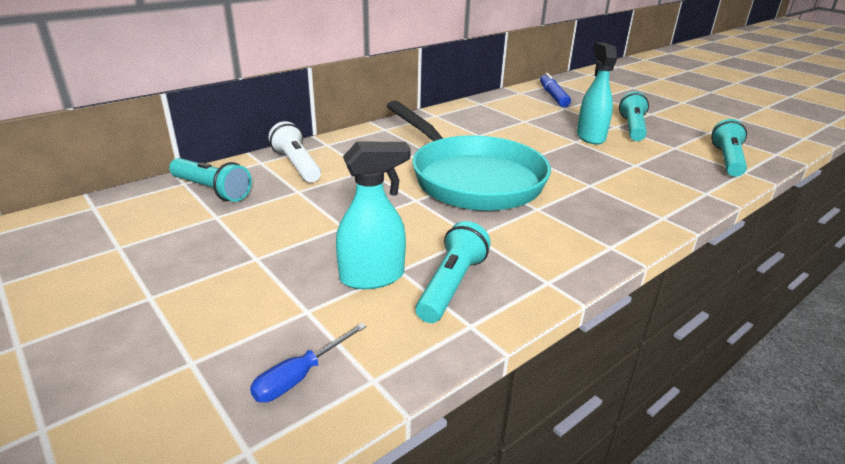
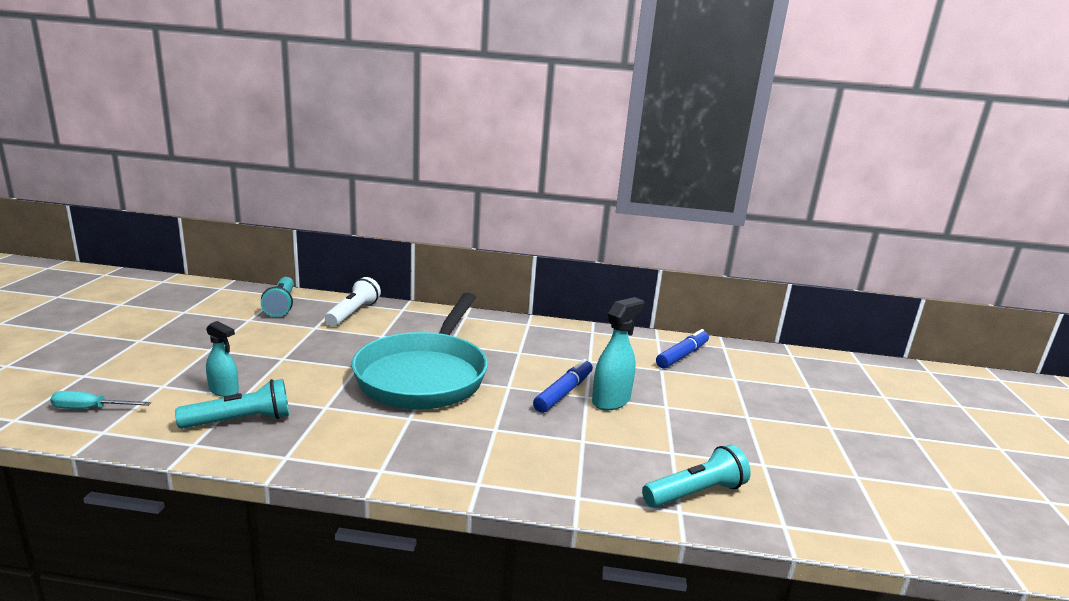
camera: 45 degrees right, 10 degrees down
(300, 376) = (91, 409): blue screwdriver -> turquoise screwdriver
(372, 277) = (224, 391): turquoise spray bottle -> turquoise spray bottle, size x0.65
(562, 145) = (563, 393): none -> blue marker
(632, 128) = (680, 416): turquoise flashlight -> none

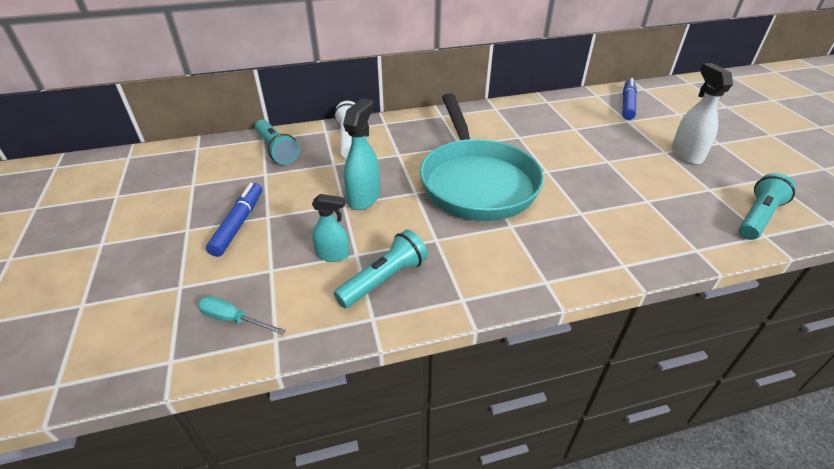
camera: 20 degrees left, 20 degrees up
(91, 409) = (233, 319): turquoise screwdriver -> turquoise screwdriver turned 45 degrees clockwise
(563, 393) = (589, 163): blue marker -> blue marker (238, 224)
(611, 400) = (627, 159): turquoise spray bottle -> turquoise spray bottle (364, 198)
(689, 415) = (686, 154): none -> white spray bottle

